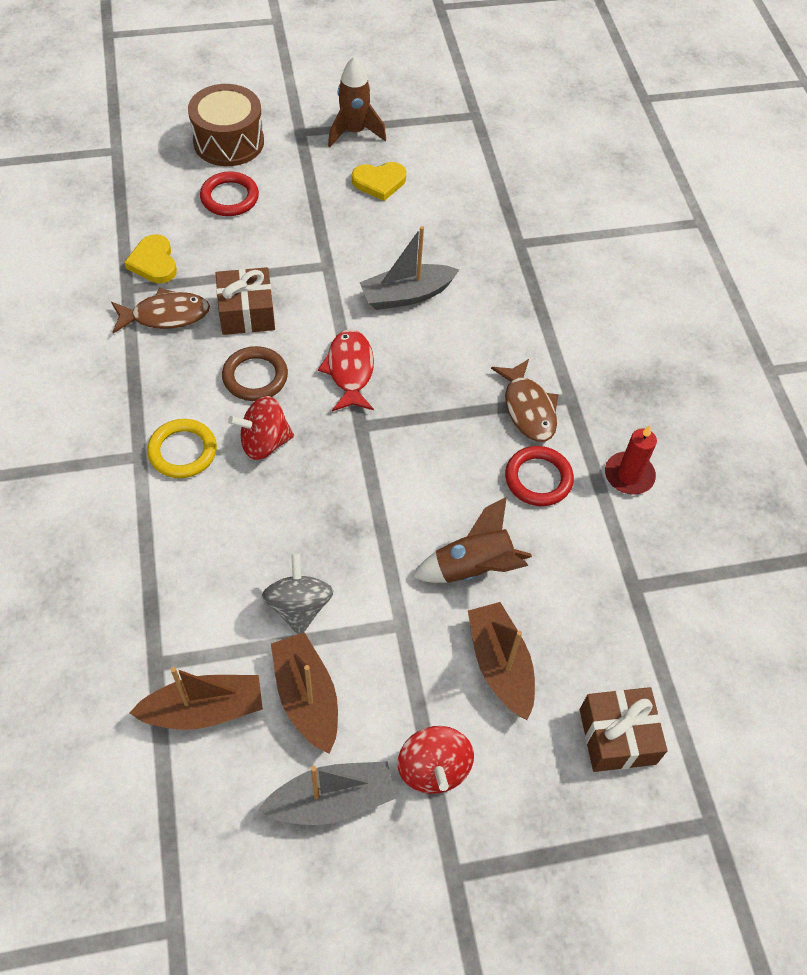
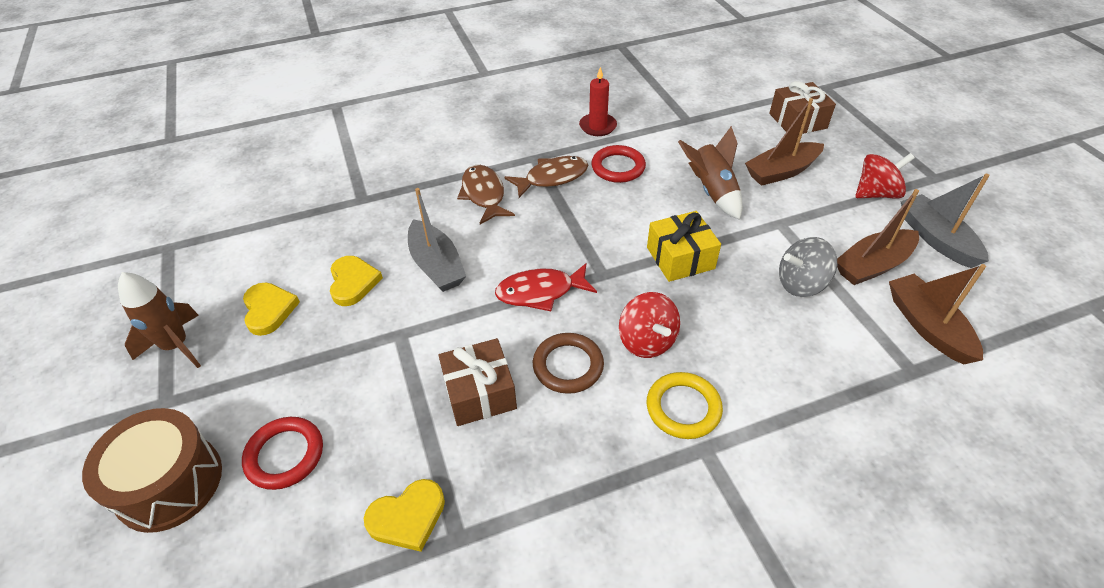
camera: 95 degrees left, 10 degrees down
(166, 315) = (497, 477): brown fish -> brown fish (484, 195)
(367, 501) = (680, 258): none -> yellow gift
(399, 235) = (353, 282): none -> yellow heart

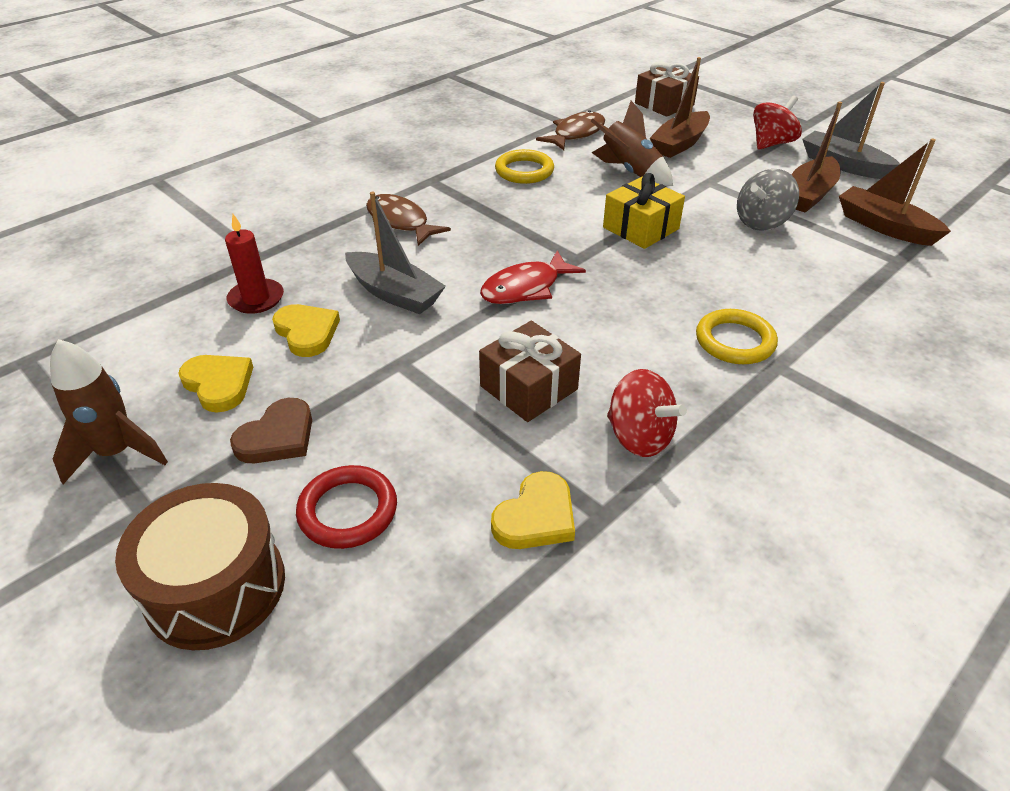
camera: 25 degrees left, 5 degrees down
(279, 371) = (277, 437): none -> brown heart
(552, 178) = (463, 193): brown fish -> brown fish (576, 134)
(568, 366) = (601, 340): brown ring -> none
(597, 126) = (477, 143): red candle -> red candle (256, 299)
(618, 167) = (524, 171): red ring -> yellow ring
(646, 341) = (661, 299): red spinning top -> red spinning top (639, 437)

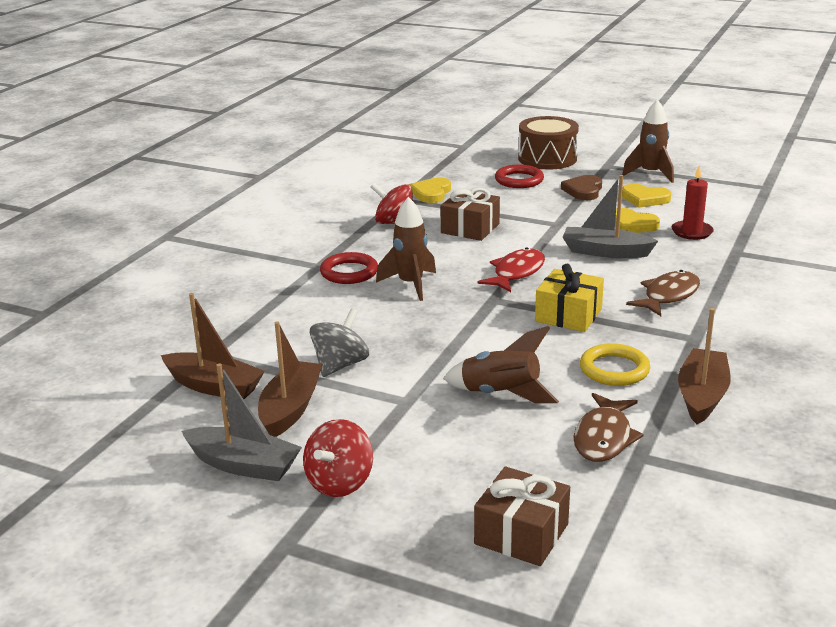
camera: 160 degrees right, 15 degrees down
(400, 222) = (668, 296): brown fish -> brown fish turned 75 degrees counterclockwise
(640, 228) = (454, 335): yellow gift -> yellow gift (568, 315)
(661, 301) = (410, 285): none -> brown rocket
(679, 144) = (462, 452): brown boat -> brown boat (702, 396)
(735, 341) = (349, 272): yellow ring -> red ring

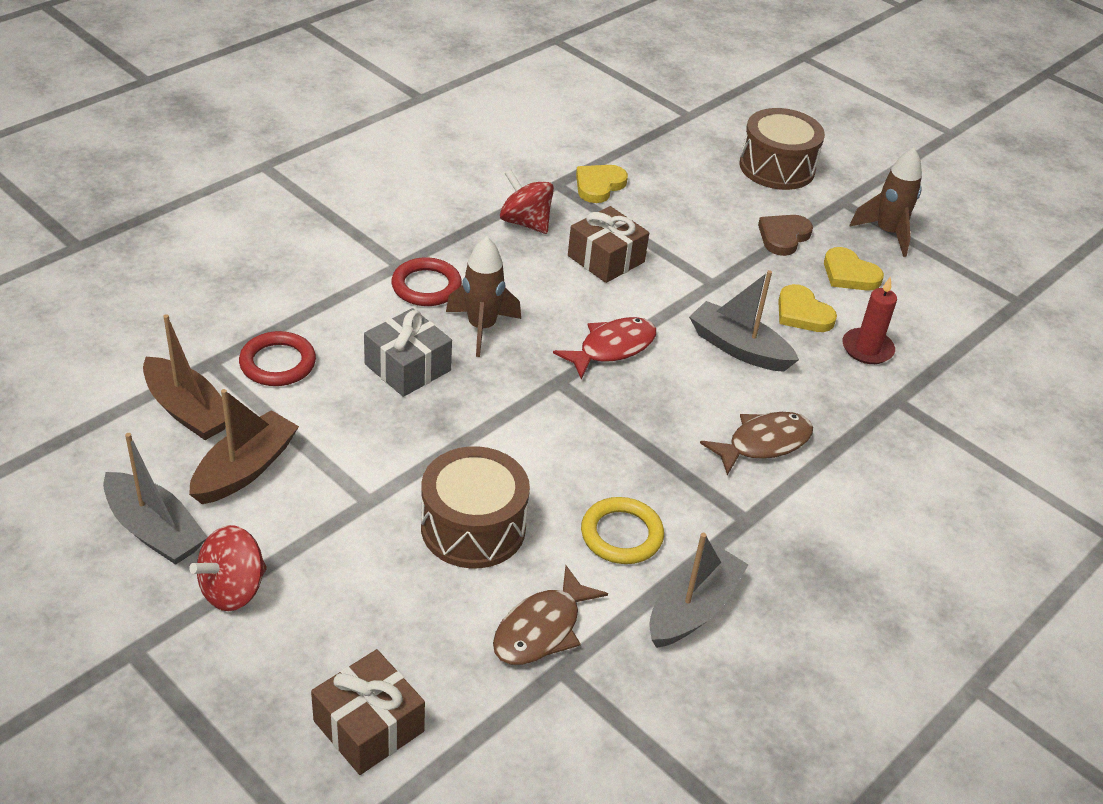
camera: 15 degrees right, 15 degrees up
(340, 365) = (332, 424): grey spinning top -> none
(372, 319) = (407, 367): none -> grey gift
(501, 394) = (473, 527): brown rocket -> brown drum
(519, 180) = (717, 195): red ring -> red ring (278, 363)
(568, 315) = (626, 435): yellow gift -> none
(702, 396) = (692, 608): brown boat -> grey boat

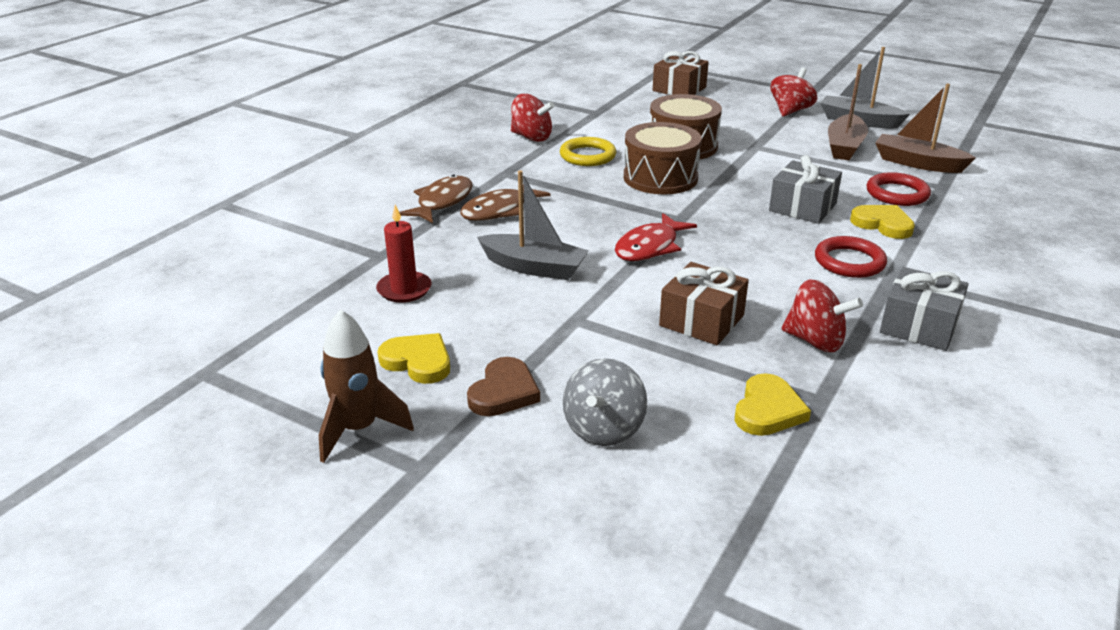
camera: 170 degrees right, 10 degrees down
(430, 216) = (919, 326): none -> grey gift
(481, 328) = (771, 241): brown rocket -> none
(541, 629) = (615, 121): brown fish -> brown fish (442, 202)
(692, 608) = (531, 137): grey boat -> red spinning top
(718, 198) = (603, 428): none -> grey spinning top
(777, 167) = (528, 510): brown drum -> brown drum (660, 178)
(802, 313) = (473, 309): yellow heart -> yellow heart (883, 224)

